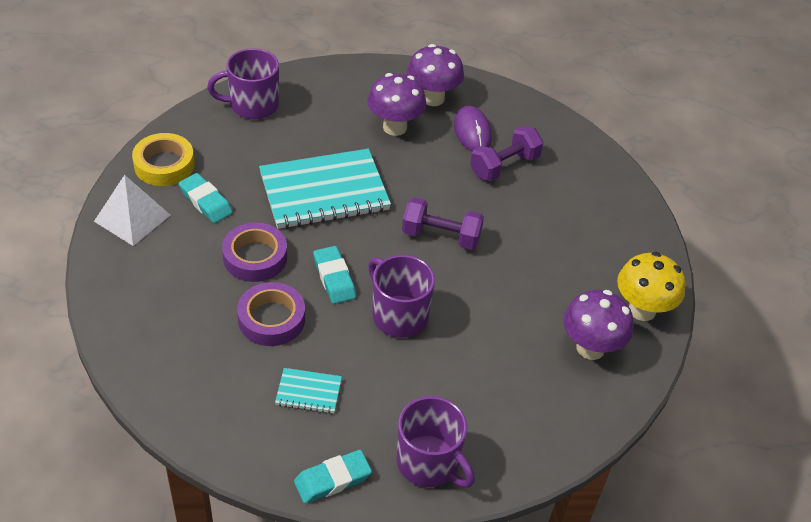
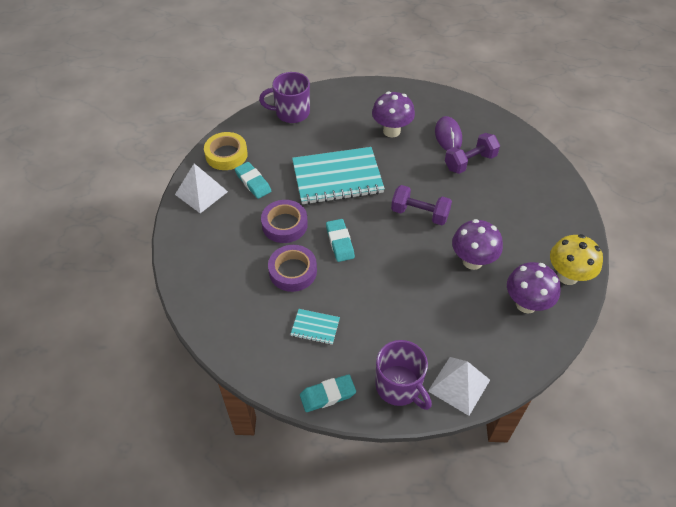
camera: 10 degrees right, 5 degrees up
(398, 315) = (384, 272): purple mug -> none
(432, 98) = (420, 110): purple mushroom -> purple mushroom (472, 261)
(509, 457) = (459, 385): none -> white pyramid

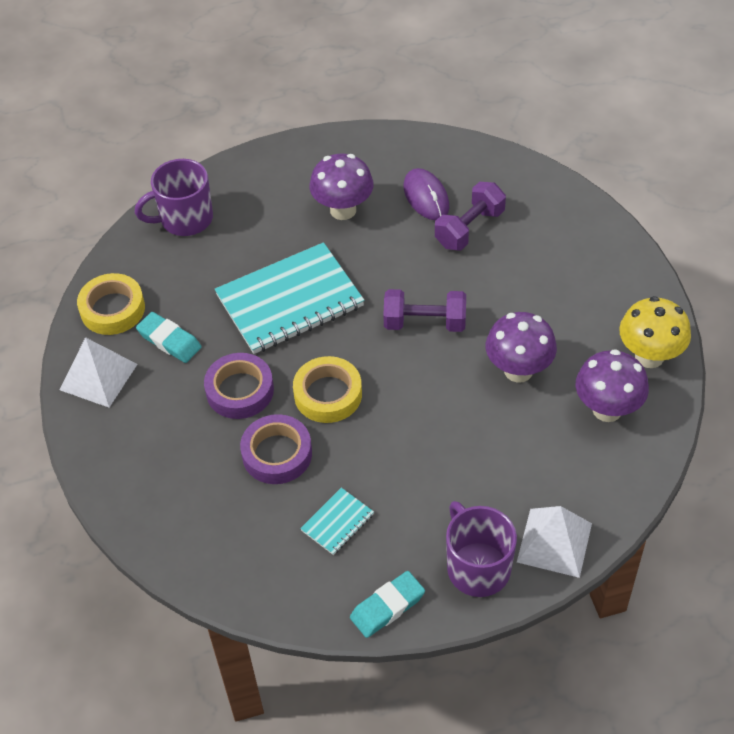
camera: 15 degrees left, 0 degrees up
(315, 327) = (337, 522): turquoise notebook -> turquoise notebook turned 45 degrees counterclockwise
(340, 242) = (328, 394): turquoise eraser -> yellow tape
(399, 386) = (477, 567): purple mug -> purple mug turned 150 degrees counterclockwise

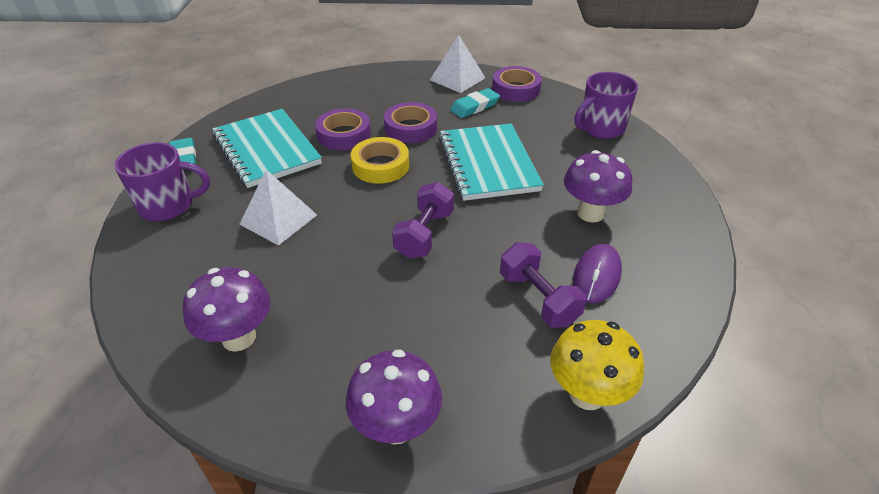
camera: 105 degrees right, 10 degrees down
(112, 309) = (516, 89): yellow tape -> purple tape
(185, 219) = (601, 128): purple mug -> purple mug turned 120 degrees counterclockwise
(337, 522) = (267, 150): turquoise notebook -> turquoise notebook, size x2.25
(426, 197) = (597, 276): purple mouse -> purple mouse turned 60 degrees counterclockwise
(518, 370) = (331, 283): purple mushroom -> purple mushroom (396, 426)
(554, 542) = (145, 254): white pyramid -> white pyramid (278, 219)
(649, 356) = (276, 404): yellow mushroom -> yellow mushroom (587, 394)

